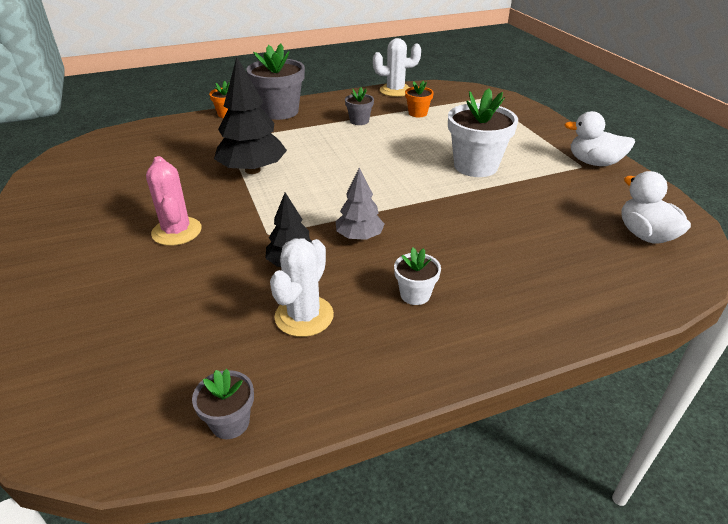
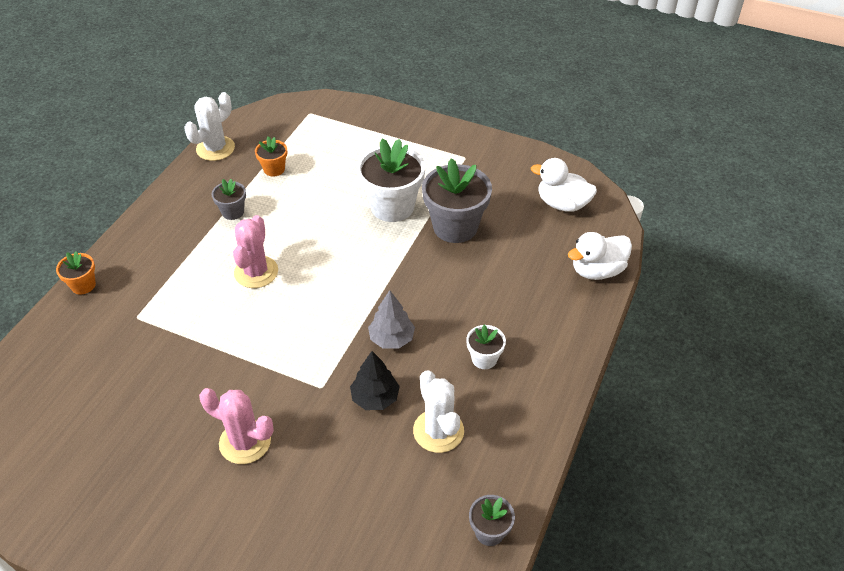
camera: 45 degrees left, 10 degrees up
(253, 170) = (215, 335): black tree -> none
(280, 112) = (136, 247): grey flower pot -> grey flower pot (455, 227)
(326, 154) = (256, 272): none -> pink cactus
(594, 162) = (469, 148): white duck -> white duck (597, 270)

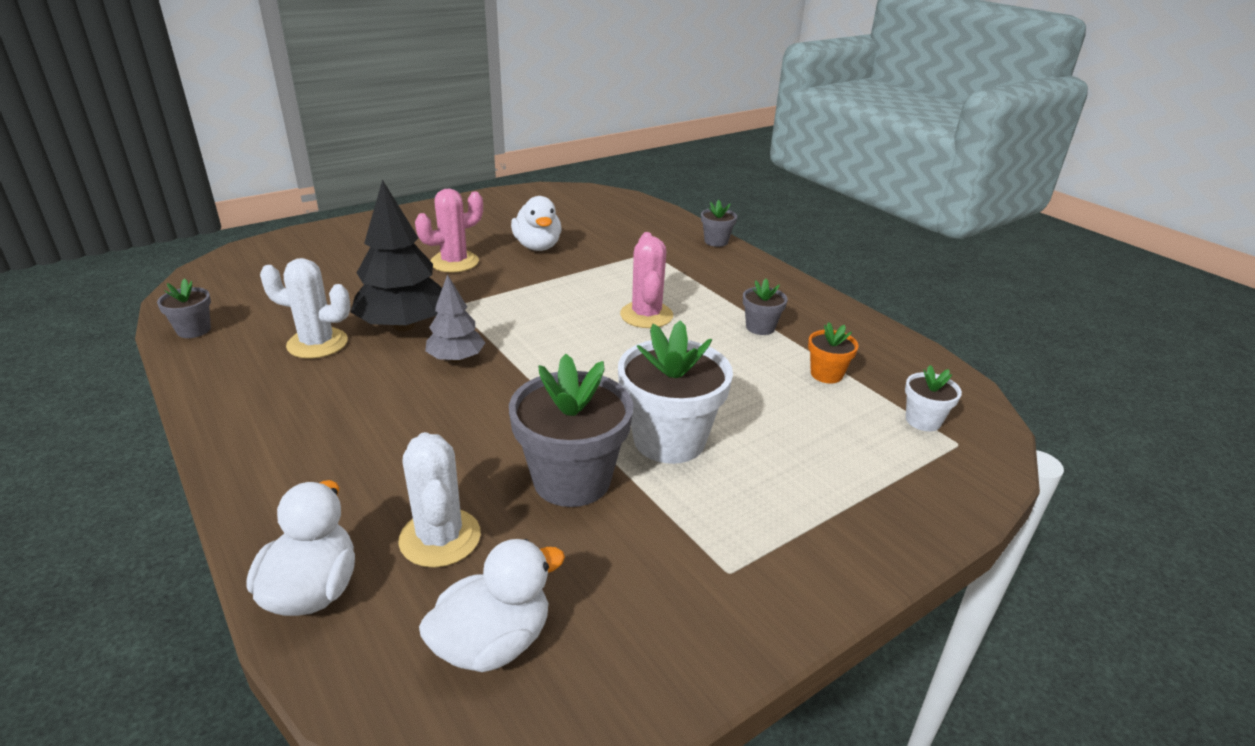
camera: 120 degrees right, 15 degrees down
(83, 285) = (716, 241): orange flower pot -> grey flower pot
(170, 401) = (537, 246): none -> white duck
(215, 148) = (899, 347): white cactus -> white cactus (440, 538)
(256, 272) = (646, 315): pink cactus -> pink cactus turned 45 degrees clockwise
(375, 398) = (403, 326): black tree -> black tree, size x1.71
(484, 359) = (344, 405): white flower pot -> white flower pot (923, 420)

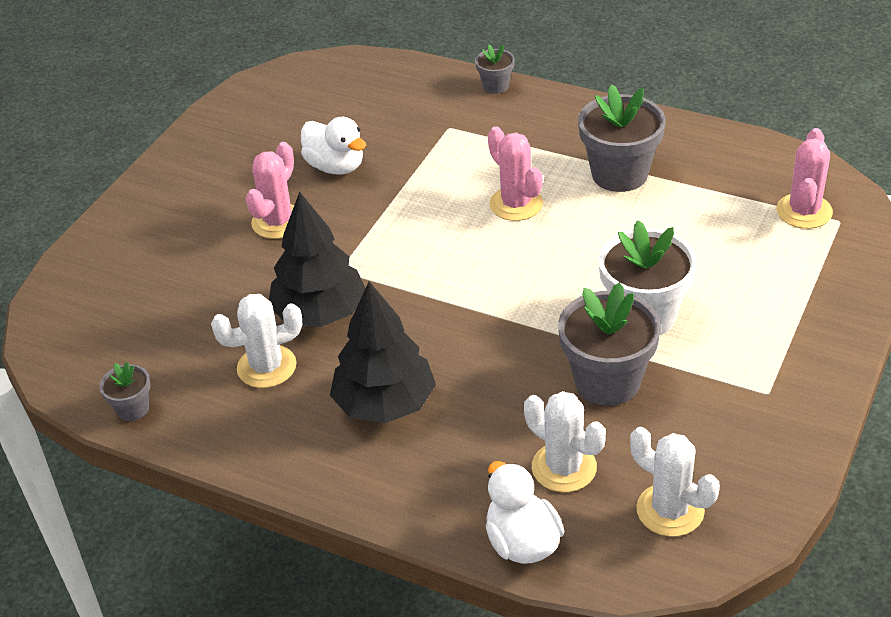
camera: 25 degrees left, 10 degrees up
(363, 408) = (385, 404): none -> black tree
(456, 359) = (405, 323): grey tree -> none
(493, 643) = (670, 510): white duck -> white cactus
(760, 327) = (619, 174): grey flower pot -> grey flower pot, size x1.99
(826, 374) = (707, 199): orange flower pot -> none
(923, 420) = (804, 211): white flower pot -> pink cactus

